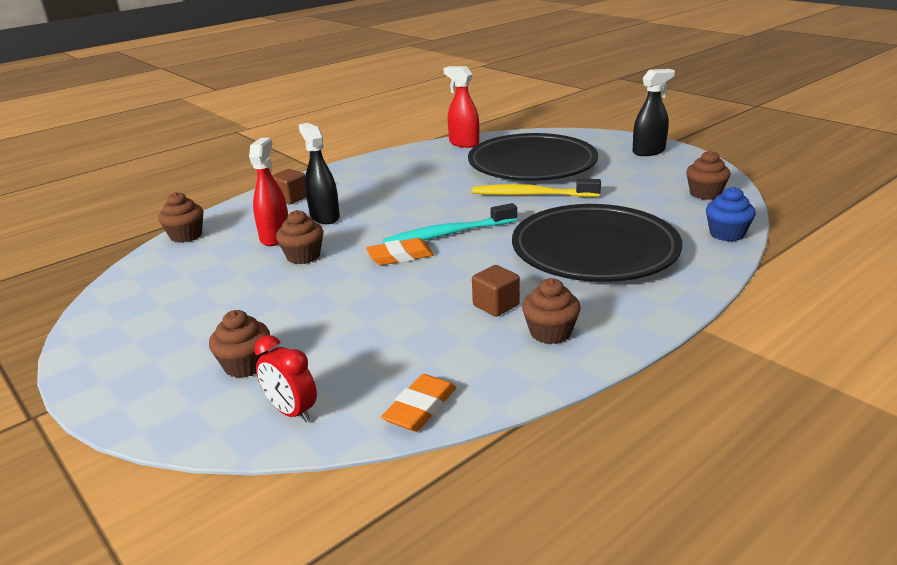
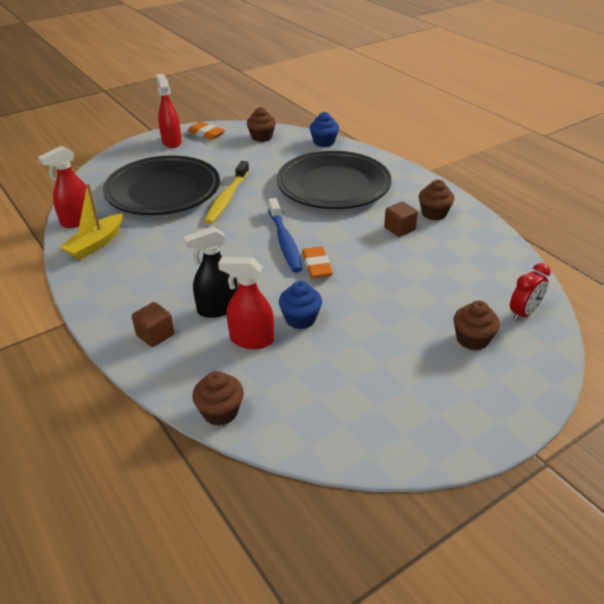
camera: 85 degrees left, 10 degrees up
(303, 256) = (300, 319): brown cupcake -> blue cupcake
(420, 408) = (512, 263): orange eraser -> orange eraser (206, 133)
(426, 156) = (96, 244): none -> yellow boat
(448, 234) = (284, 241): turquoise toothbrush -> blue toothbrush
(649, 151) = (171, 142): black spray bottle -> red spray bottle

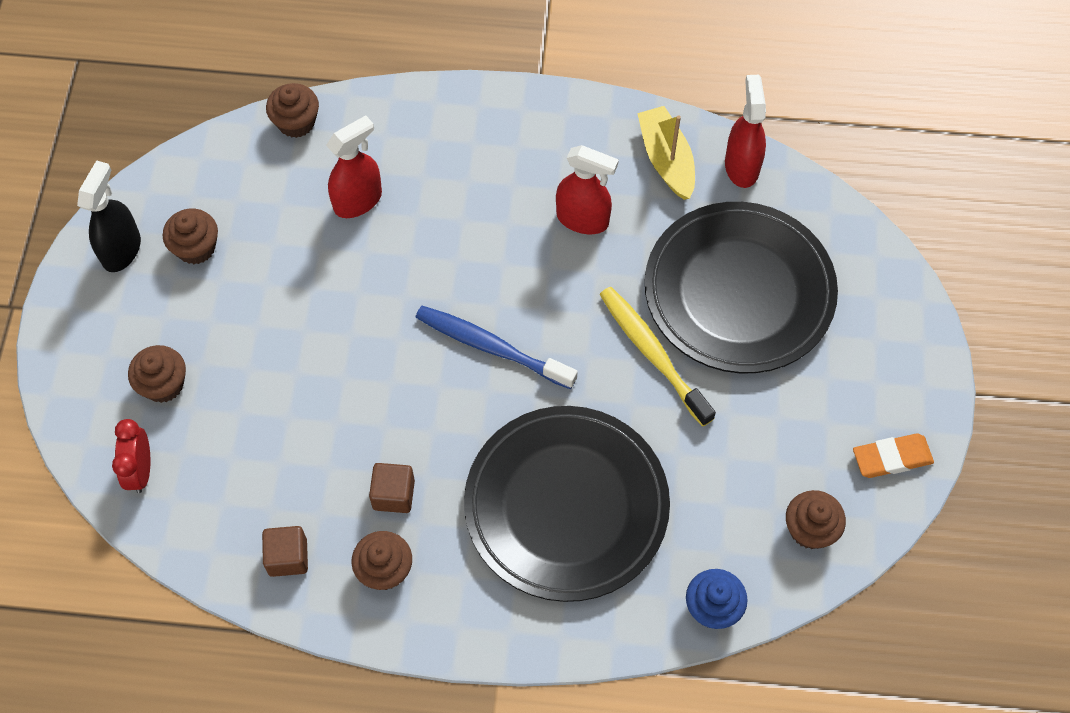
camera: 130 degrees right, 25 degrees up
(155, 335) = (444, 130): brown cube -> brown cube (288, 557)
(171, 142) = (899, 391): red spray bottle -> red spray bottle (583, 219)
(217, 309) = (432, 202): black spray bottle -> black spray bottle (121, 249)
(300, 319) = (345, 261): blue cupcake -> none
(317, 265) = (413, 343): orange eraser -> none
(376, 391) = (196, 247): none -> brown cupcake

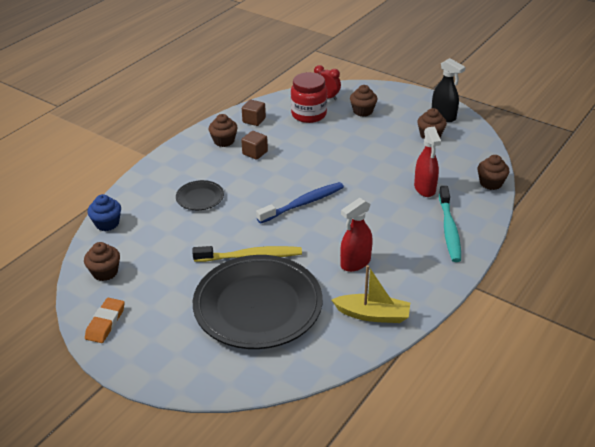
camera: 120 degrees right, 25 degrees down
(219, 470) = (309, 114): none -> red jar
(441, 137) = (449, 229): none -> turquoise toothbrush
(566, 506) = (200, 198): black plate -> black plate, size x0.44
(741, 166) = (344, 348): red spray bottle -> none

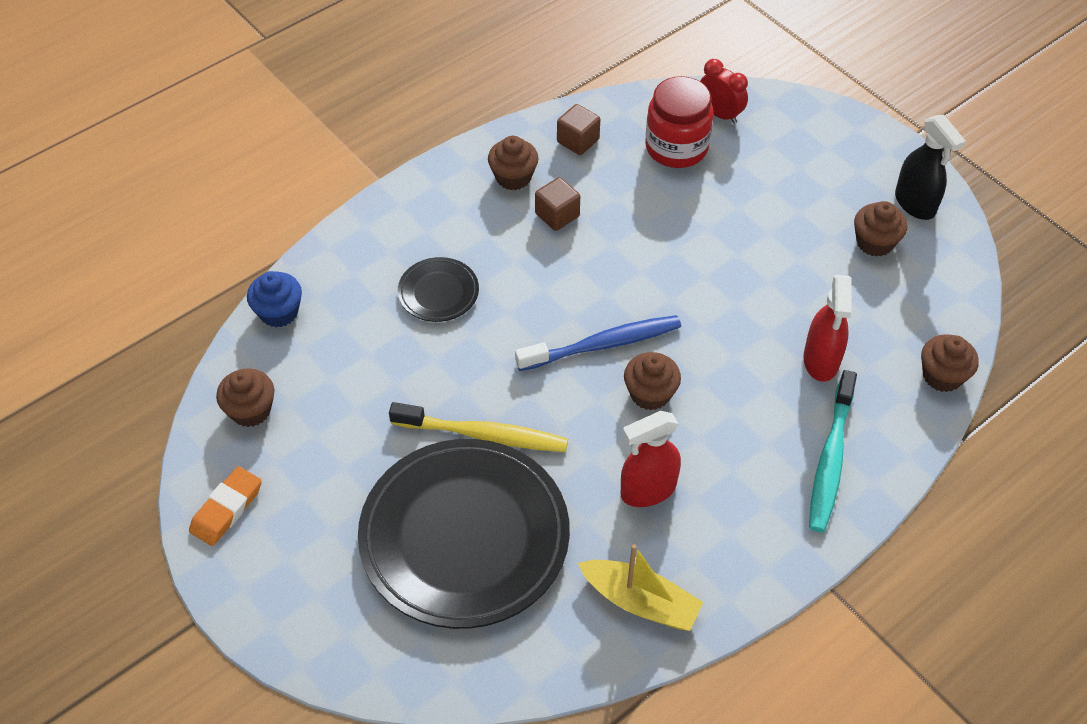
camera: 15 degrees right, 15 degrees up
(363, 111) = (774, 160): brown cupcake -> brown cupcake (650, 394)

